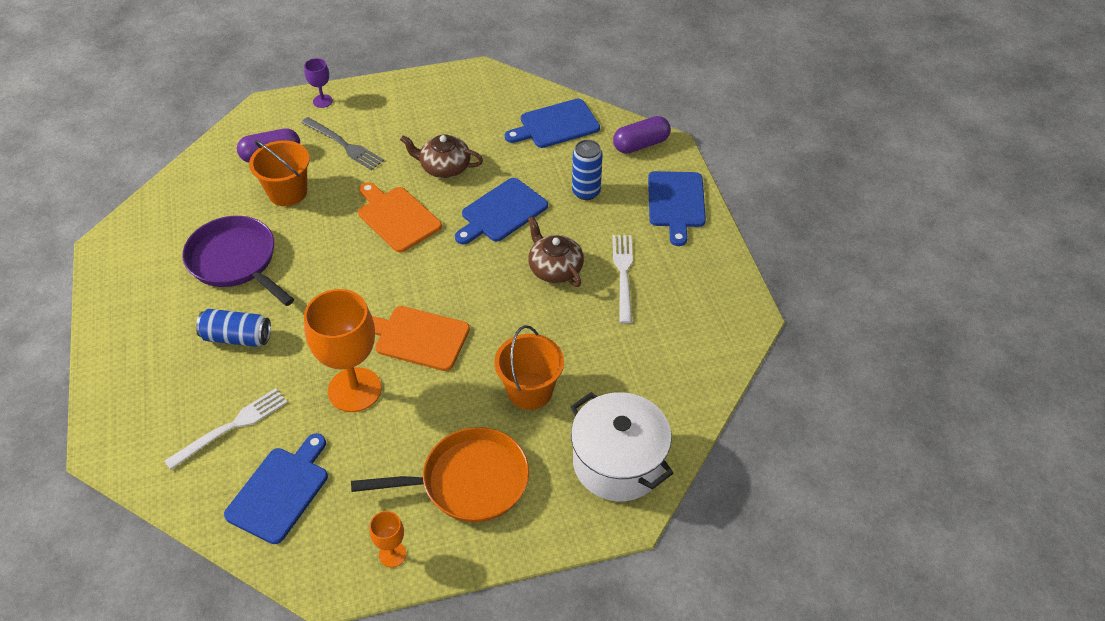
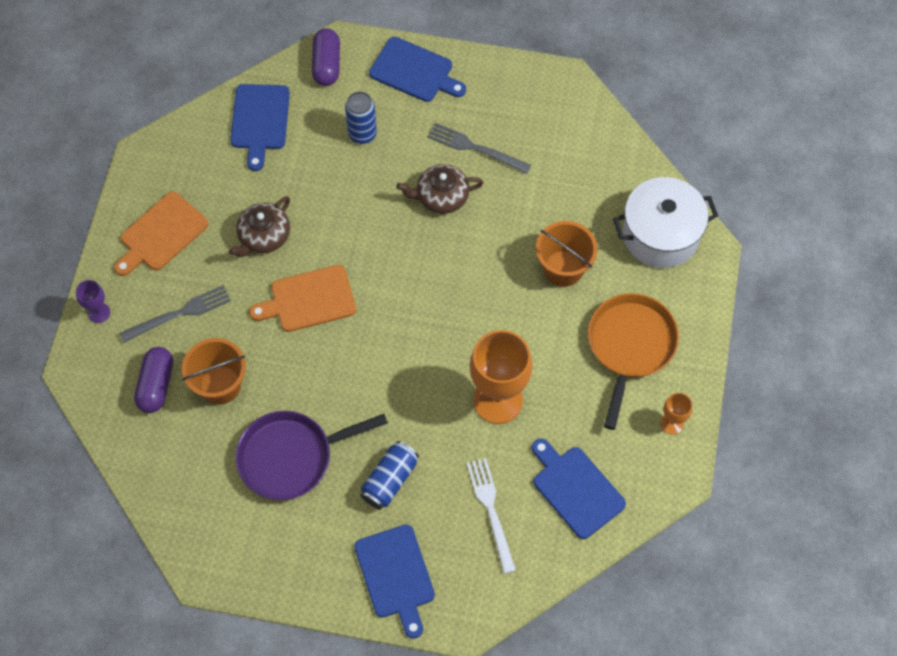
camera: 65 degrees left, 15 degrees up
(418, 337) = (464, 332): orange cutting board -> orange cutting board (161, 234)
(501, 212) = (350, 211): blue cutting board -> blue cutting board (395, 576)
(623, 274) = (475, 148): white fork -> grey fork

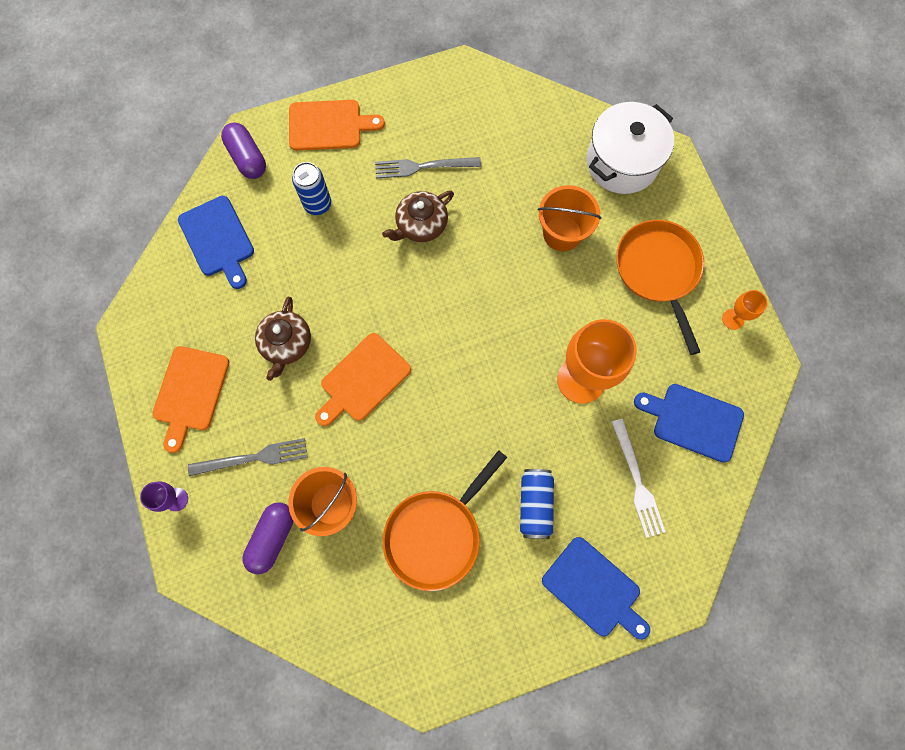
camera: 30 degrees left, 10 degrees up
(156, 385) = (272, 538): purple capsule -> purple capsule turned 45 degrees clockwise
(179, 314) = (253, 458): grey fork -> grey fork turned 45 degrees clockwise
(291, 457) = (436, 534): purple pan -> orange pan
(414, 71) = (329, 125): blue cutting board -> orange cutting board
(491, 511) = (637, 481): white fork -> white fork turned 150 degrees counterclockwise

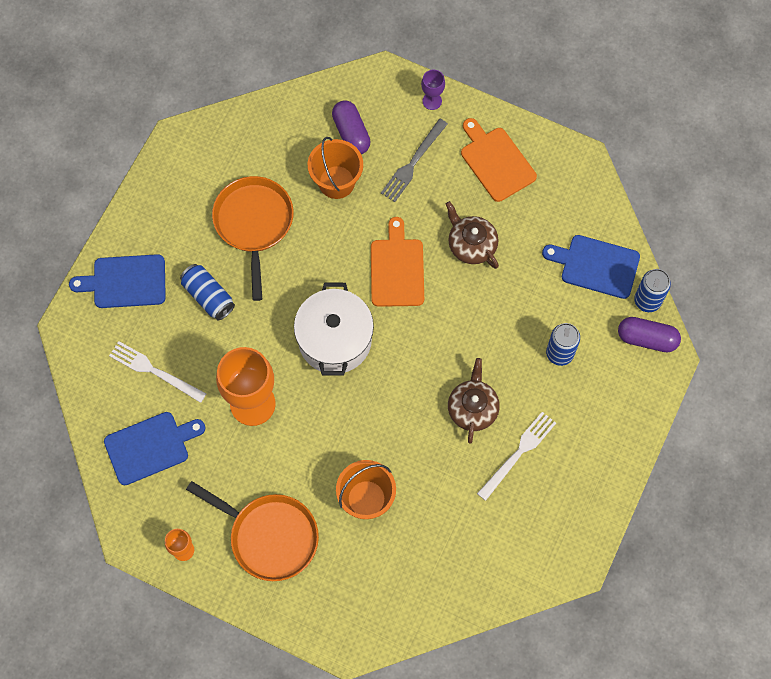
camera: 135 degrees right, 5 degrees down
(214, 182) = (647, 301): none -> blue can
(329, 125) = (620, 419): orange cutting board -> none
(423, 167) = (518, 453): grey fork -> white fork
(622, 162) = (376, 603): white pot -> white pot (335, 340)

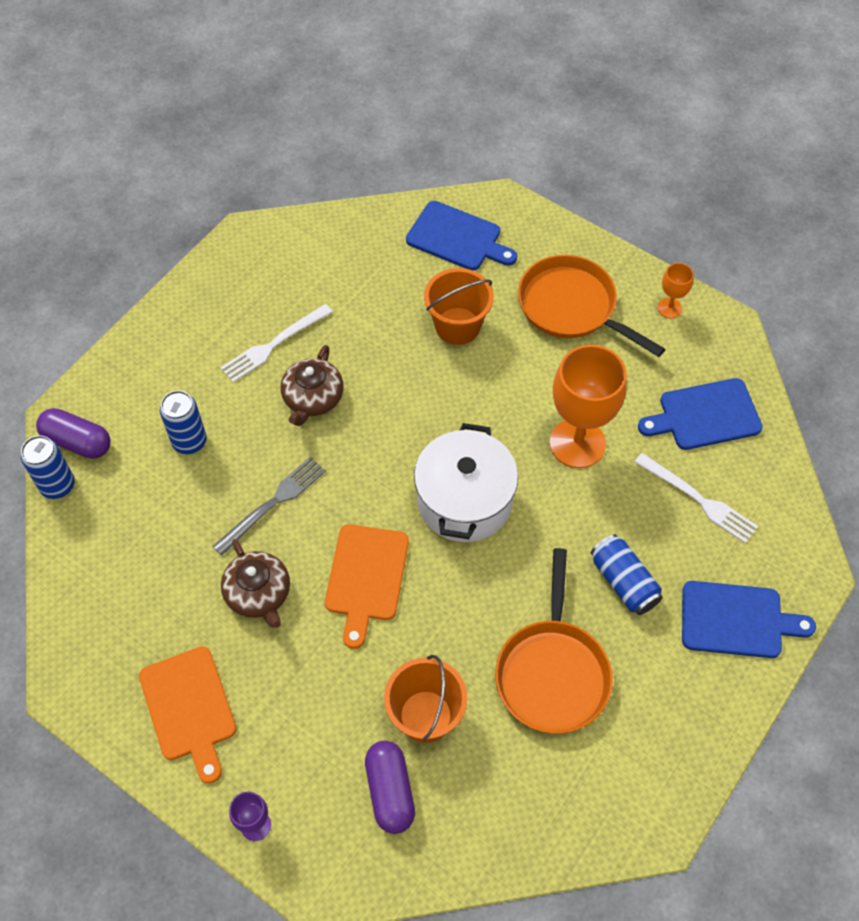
camera: 170 degrees left, 10 degrees down
(413, 162) = (308, 727): grey fork -> grey fork (273, 503)
(596, 265) = (105, 539): blue cutting board -> blue cutting board (457, 238)

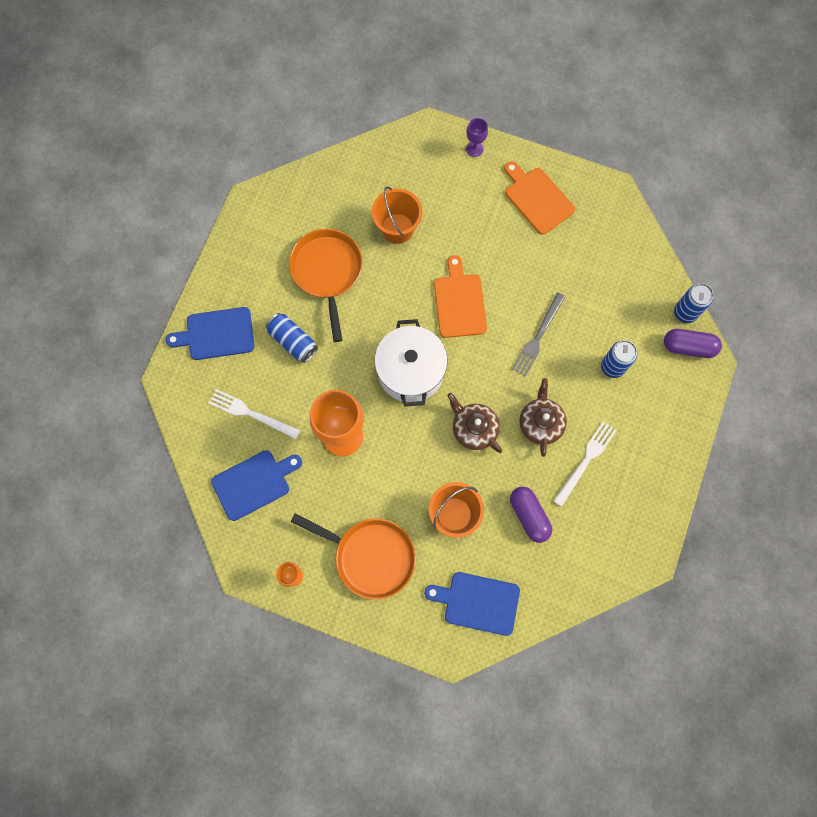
camera: 165 degrees right, 15 degrees up
(258, 594) = (523, 275): brown teapot -> brown teapot (474, 428)
(390, 791) = (406, 183): purple capsule -> purple capsule (529, 516)

